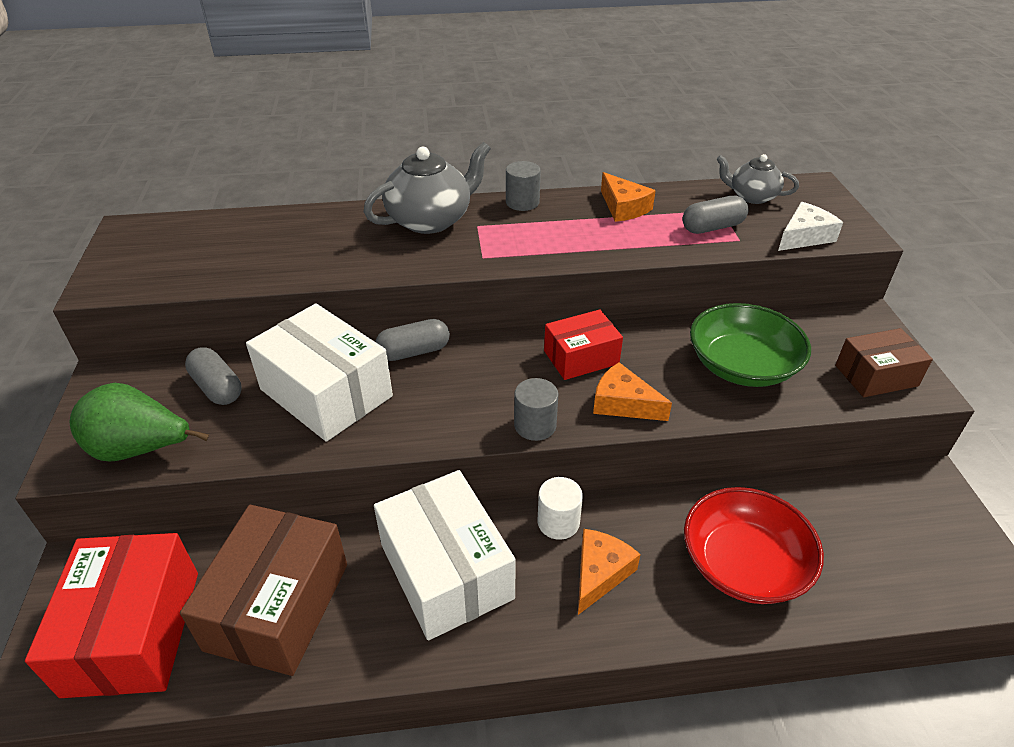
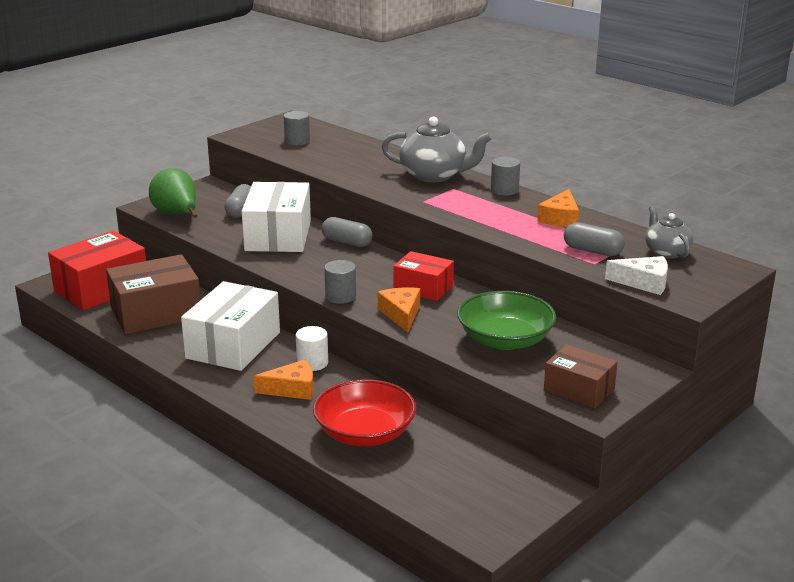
camera: 50 degrees right, 15 degrees down
(196, 254) = (297, 141): none -> grey cylinder

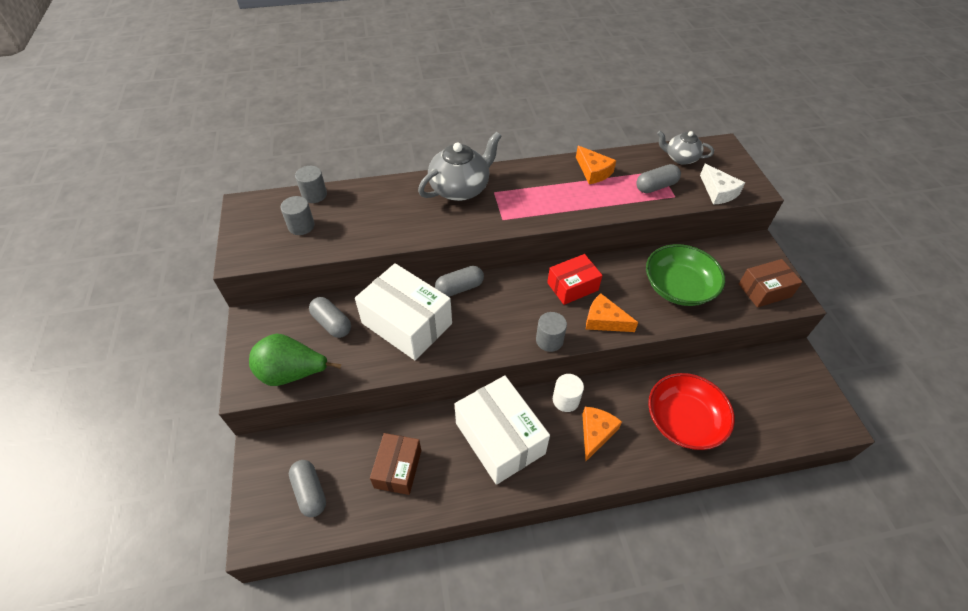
camera: 55 degrees left, 25 degrees up
(101, 288) = (310, 492): red box -> grey capsule
(156, 313) = (398, 468): brown box -> brown box, size x0.60
(504, 190) = (522, 170): grey cylinder -> grey cylinder (314, 195)
(644, 283) = (718, 192): white cheese -> white cheese turned 105 degrees clockwise

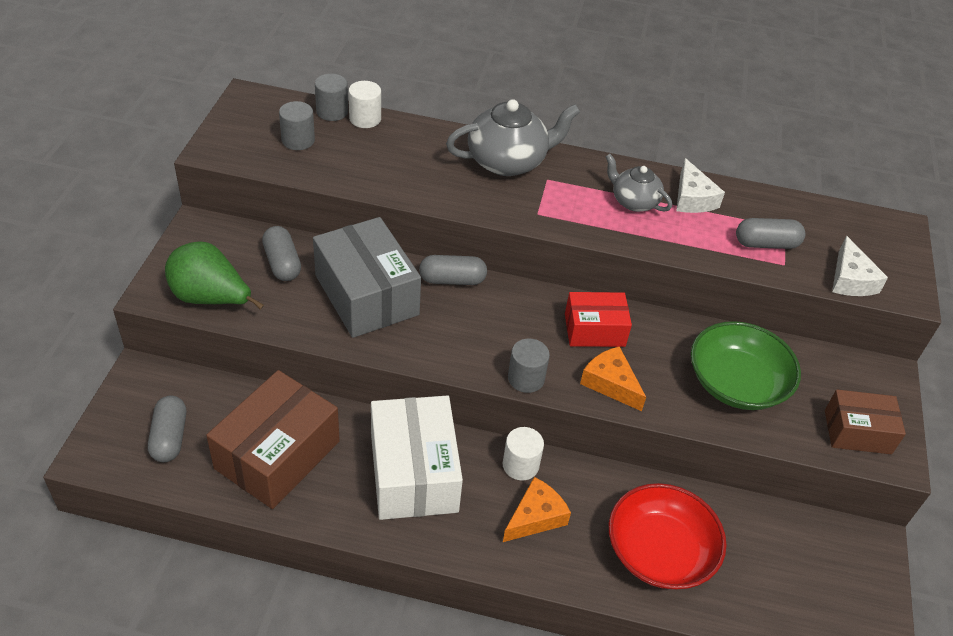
camera: 20 degrees right, 5 degrees down
(342, 192) = (365, 119): none -> white cylinder
(398, 468) = (277, 455): brown box -> brown box, size x1.67
(407, 323) = (366, 295): white box -> grey box
(593, 171) = (692, 198): orange cheese -> white cheese
(680, 158) = (826, 221): grey teapot -> grey teapot (633, 201)

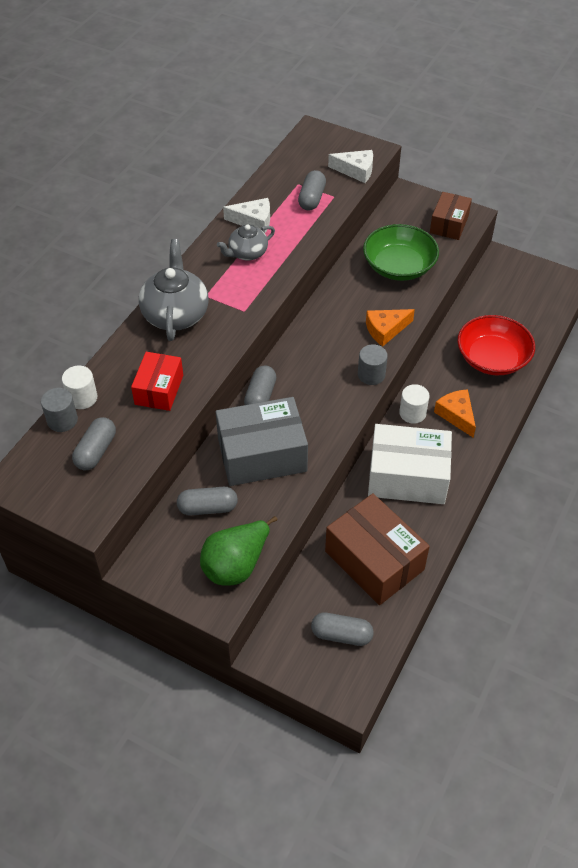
camera: 70 degrees left, 5 degrees up
(298, 140) = (96, 451): grey cylinder -> grey capsule
(594, 330) = (334, 325): red box -> red box (159, 390)

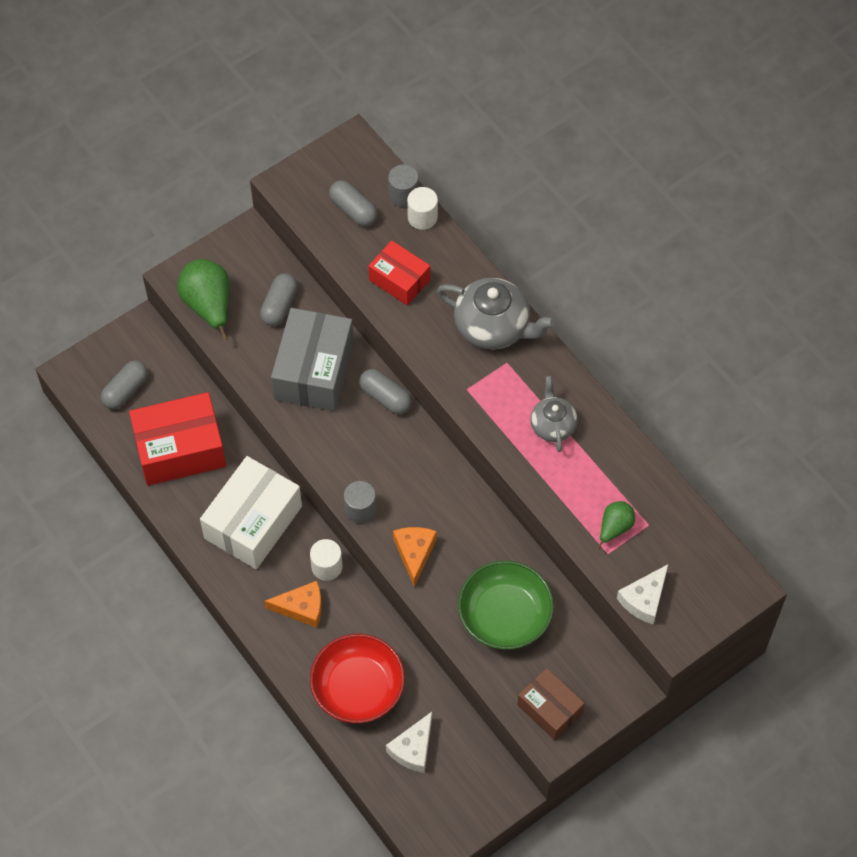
camera: 115 degrees right, 10 degrees up
(253, 221) = (603, 452): white cheese -> white cheese (413, 748)
(312, 198) = (614, 528): grey capsule -> green pear
(374, 560) = (180, 449): brown box -> red box

